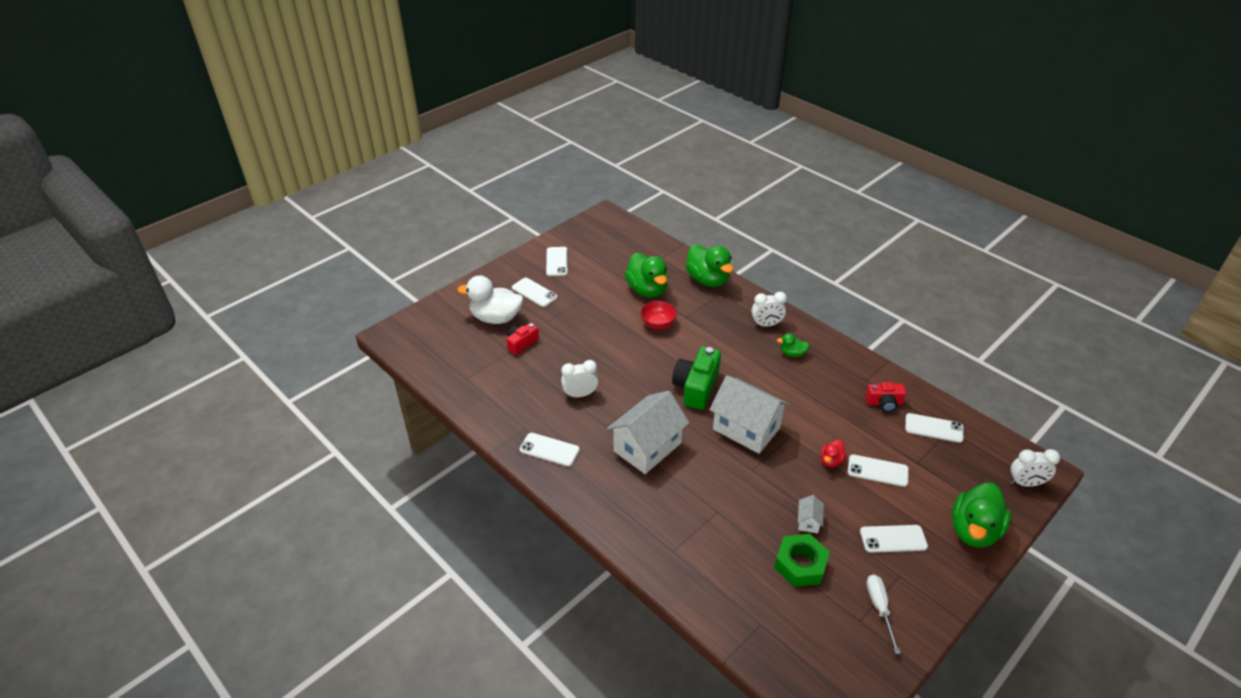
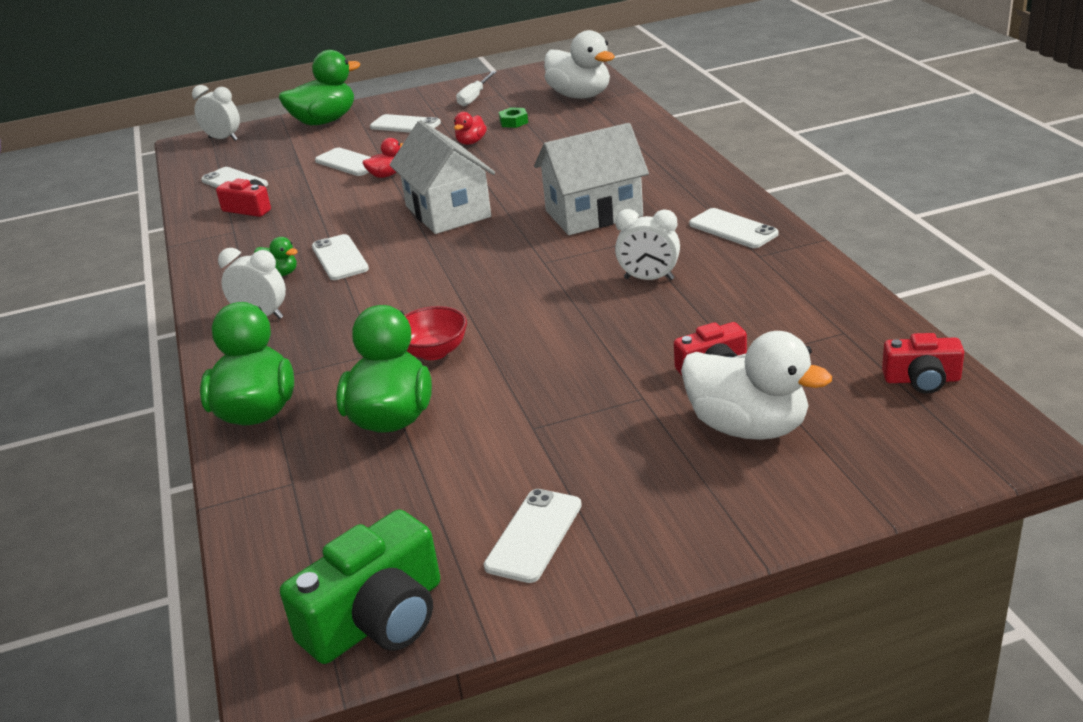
camera: 150 degrees left, 10 degrees down
(426, 358) = (922, 380): none -> red camera
(534, 292) = (635, 466): white phone -> white phone (340, 258)
(696, 387) = (464, 259): green camera -> green camera (377, 619)
(777, 633) = (580, 96): none -> white duck
(800, 564) = (514, 122): green nut -> green nut, size x0.52
(808, 521) = (471, 142): white house -> red duck

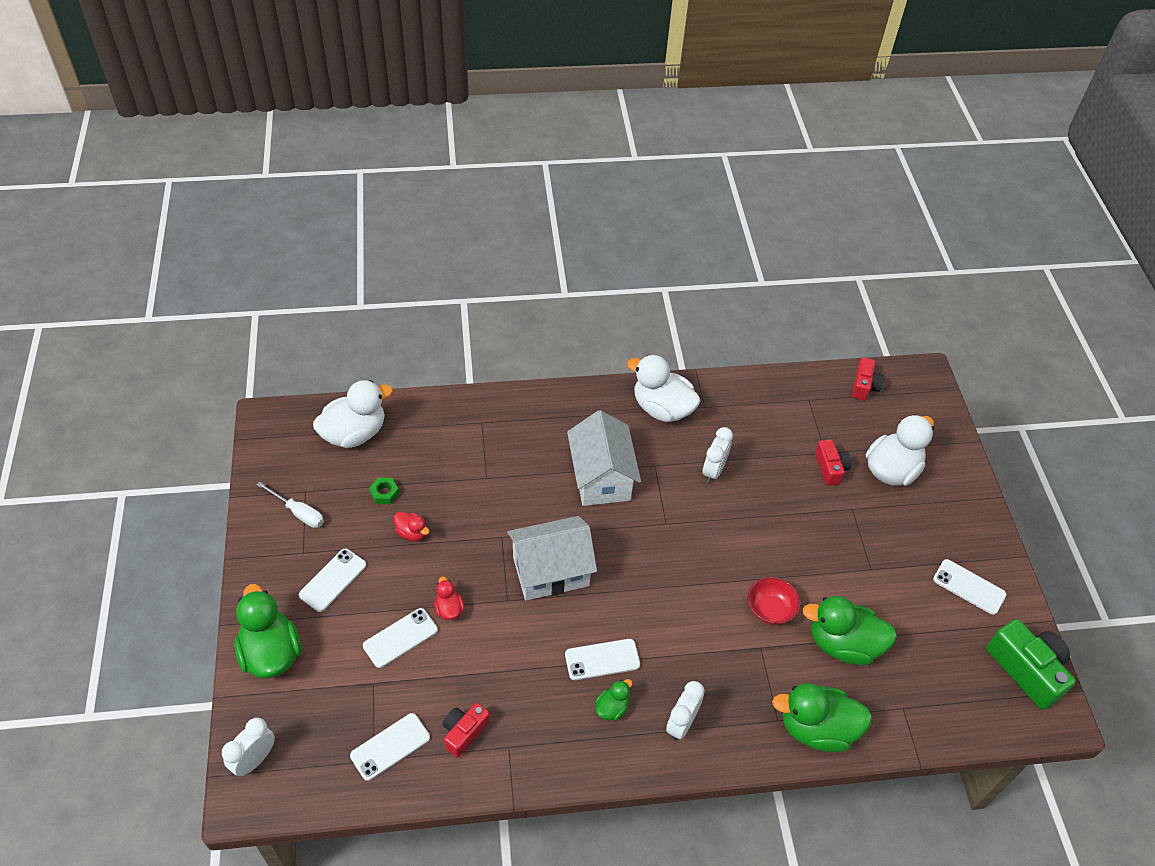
camera: 85 degrees left, 20 degrees up
(733, 229) = (662, 408): white phone -> white duck

